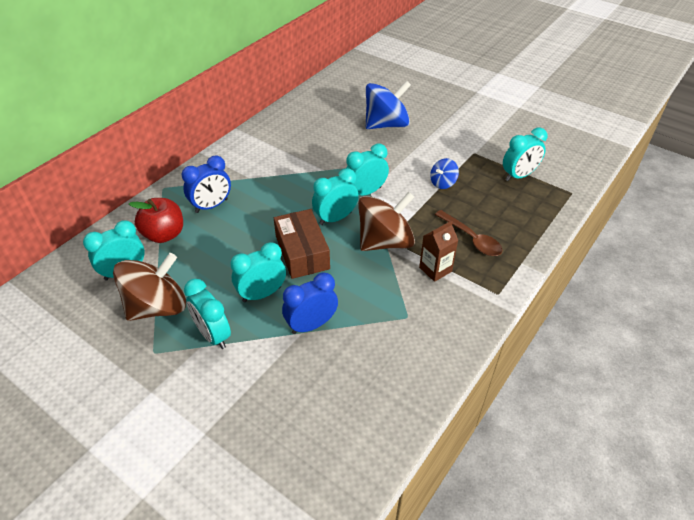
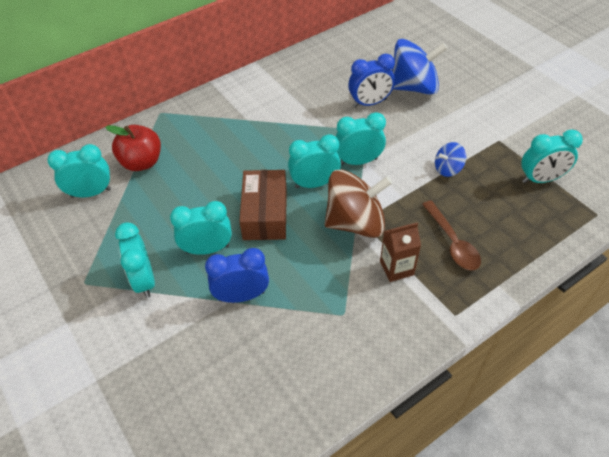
camera: 20 degrees right, 5 degrees up
(157, 307) = (106, 237): brown spinning top -> none
(211, 206) = (197, 142): blue clock -> blue clock (370, 103)

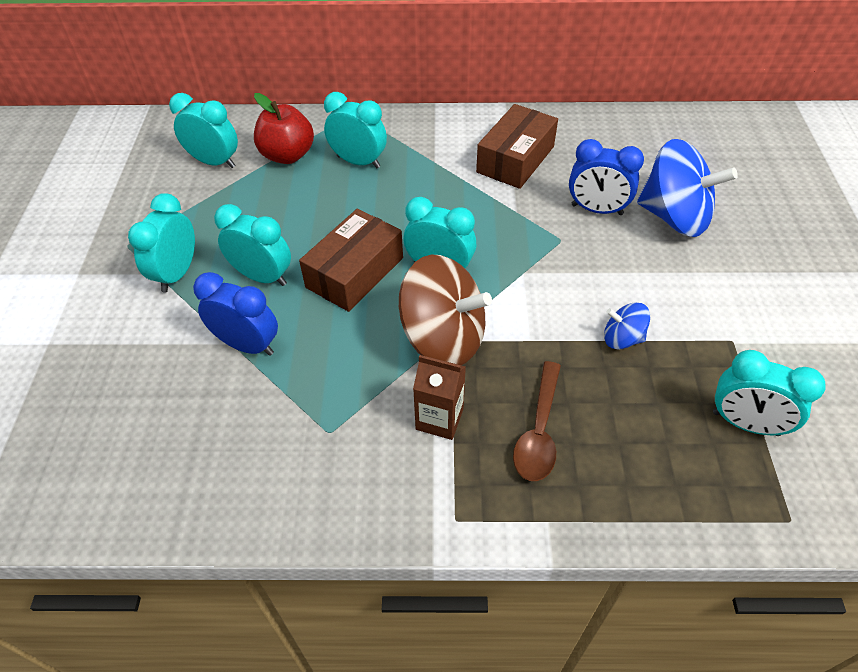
camera: 35 degrees right, 0 degrees up
(295, 95) = (515, 159): none -> brown box
(358, 161) = (516, 270): turquoise clock -> turquoise clock (358, 162)

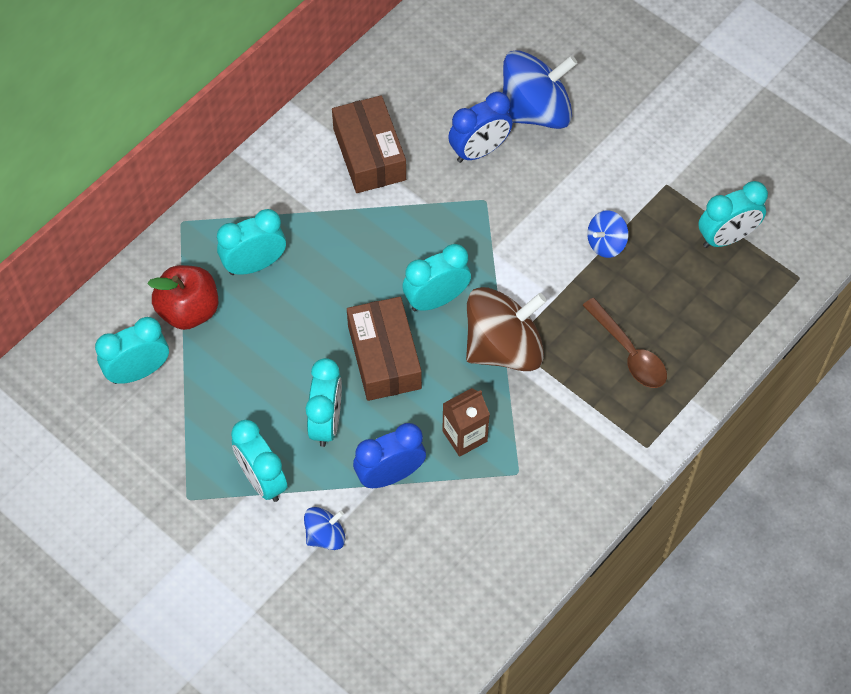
camera: 50 degrees left, 10 degrees up
(154, 341) = (325, 536): none -> blue spinning top
(262, 277) = (326, 422): turquoise clock -> turquoise clock turned 120 degrees clockwise
(439, 419) = (568, 401): brown carton -> brown carton (464, 436)

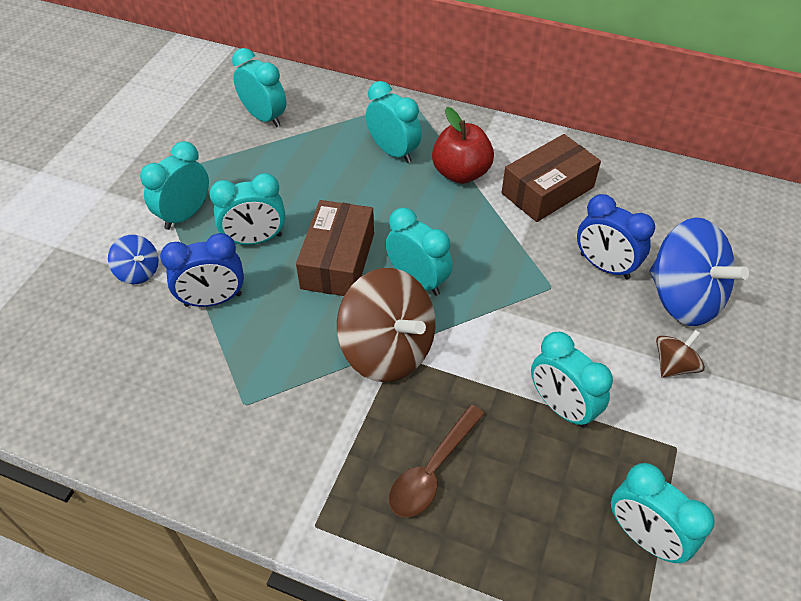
camera: 70 degrees right, 10 degrees down
(189, 310) = (331, 128): red apple -> red apple (461, 173)
(384, 357) = (338, 260): brown box -> brown box turned 45 degrees counterclockwise
(390, 475) = (213, 300): blue clock -> blue clock turned 120 degrees clockwise
(464, 436) = (273, 346): brown carton -> none
(597, 150) = (674, 365): none -> brown spinning top
(606, 243) = (561, 407): blue spinning top -> turquoise clock

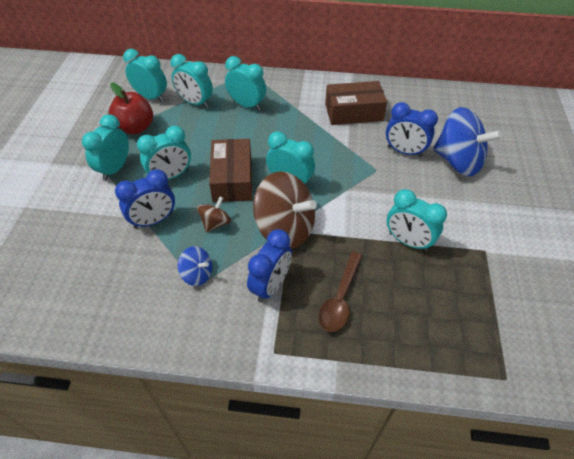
camera: 15 degrees left, 0 degrees up
(138, 272) = (93, 212): blue spinning top -> blue spinning top (197, 274)
(341, 429) = (270, 286): none -> blue clock
(461, 173) = (295, 111): red apple -> red apple (135, 128)
(547, 190) = (353, 112): brown box -> brown box turned 45 degrees clockwise
(644, 537) = (485, 308): turquoise clock -> turquoise clock (195, 103)
(674, 365) = (466, 202): brown spinning top -> brown spinning top (215, 223)

